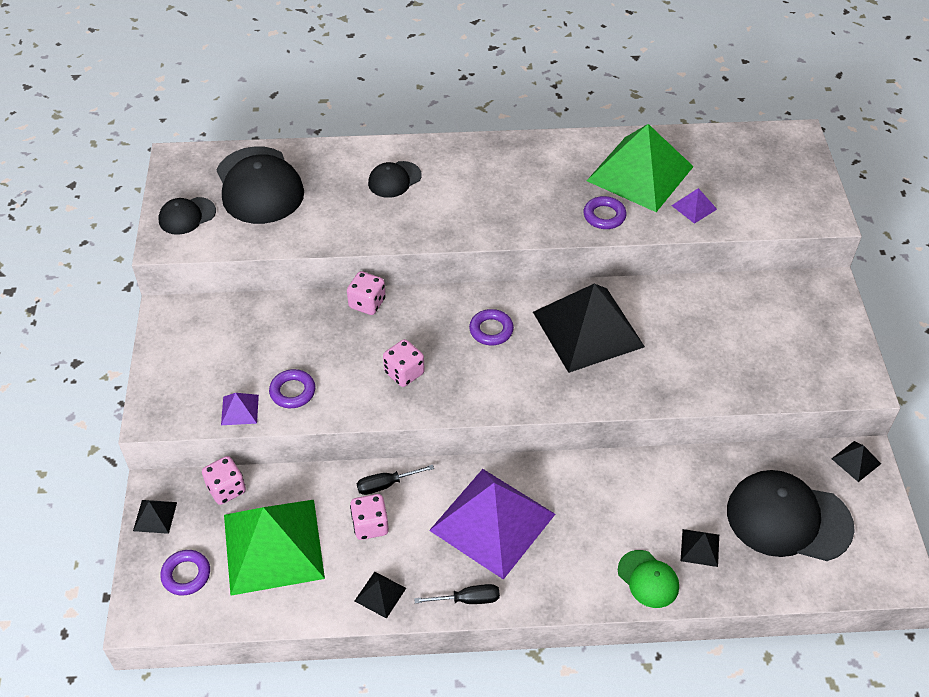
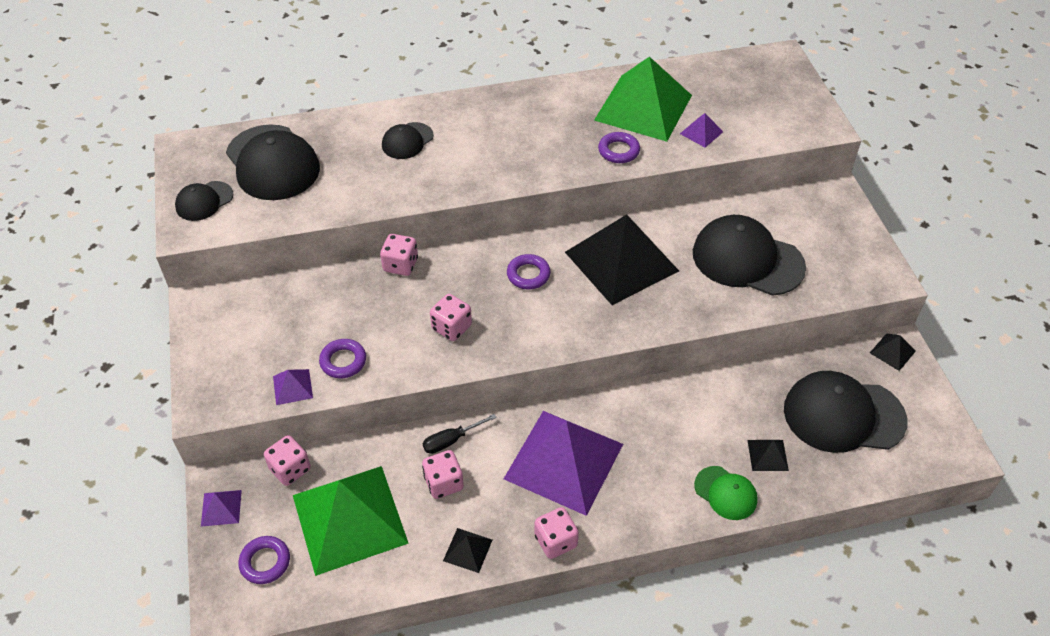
camera: 10 degrees left, 0 degrees up
(155, 516) = (221, 507): black pyramid -> purple pyramid
(467, 599) = (555, 541): black screwdriver -> pink dice
(718, 345) = (747, 260): none -> black cap

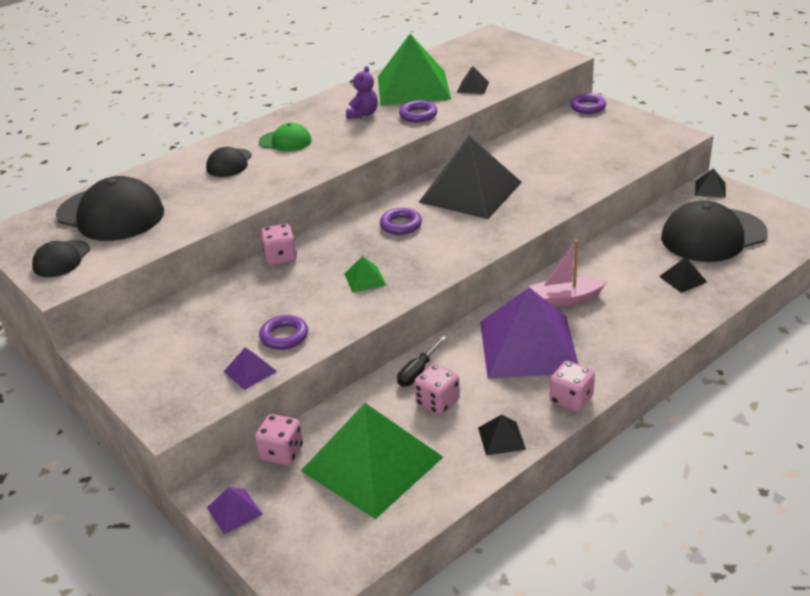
camera: 25 degrees left, 15 degrees down
(265, 562) = (316, 531): purple ring -> purple ring (587, 107)
(451, 327) = (365, 279): pink dice -> green pyramid
(569, 126) = (363, 114): none -> purple teddy bear
(637, 423) = (565, 299): none -> pink boat
(701, 132) = (472, 87): purple pyramid -> black pyramid
(725, 493) = (675, 313): green cap -> green cap (285, 141)
(747, 260) = (567, 159): black cap -> none

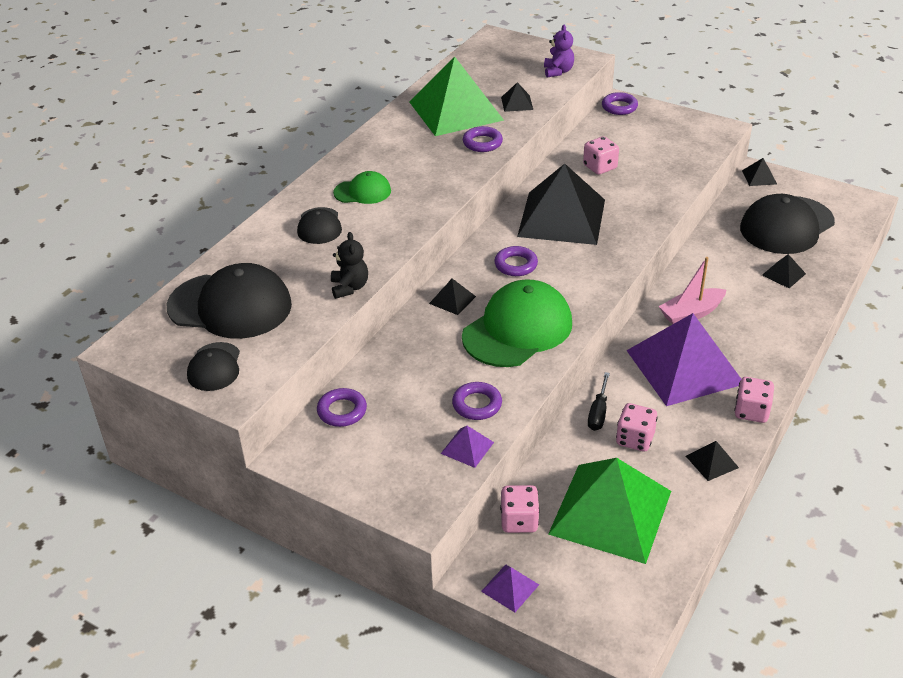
camera: 20 degrees left, 5 degrees up
(165, 320) = (342, 411): none -> purple ring
(217, 214) = (349, 287): none -> black teddy bear
(280, 257) = (416, 320): pink dice -> pink dice (600, 167)
(324, 245) = (452, 300): none -> black pyramid
(363, 114) = (424, 149): purple teddy bear -> purple teddy bear (558, 71)
(365, 279) = (517, 329): green pyramid -> green cap

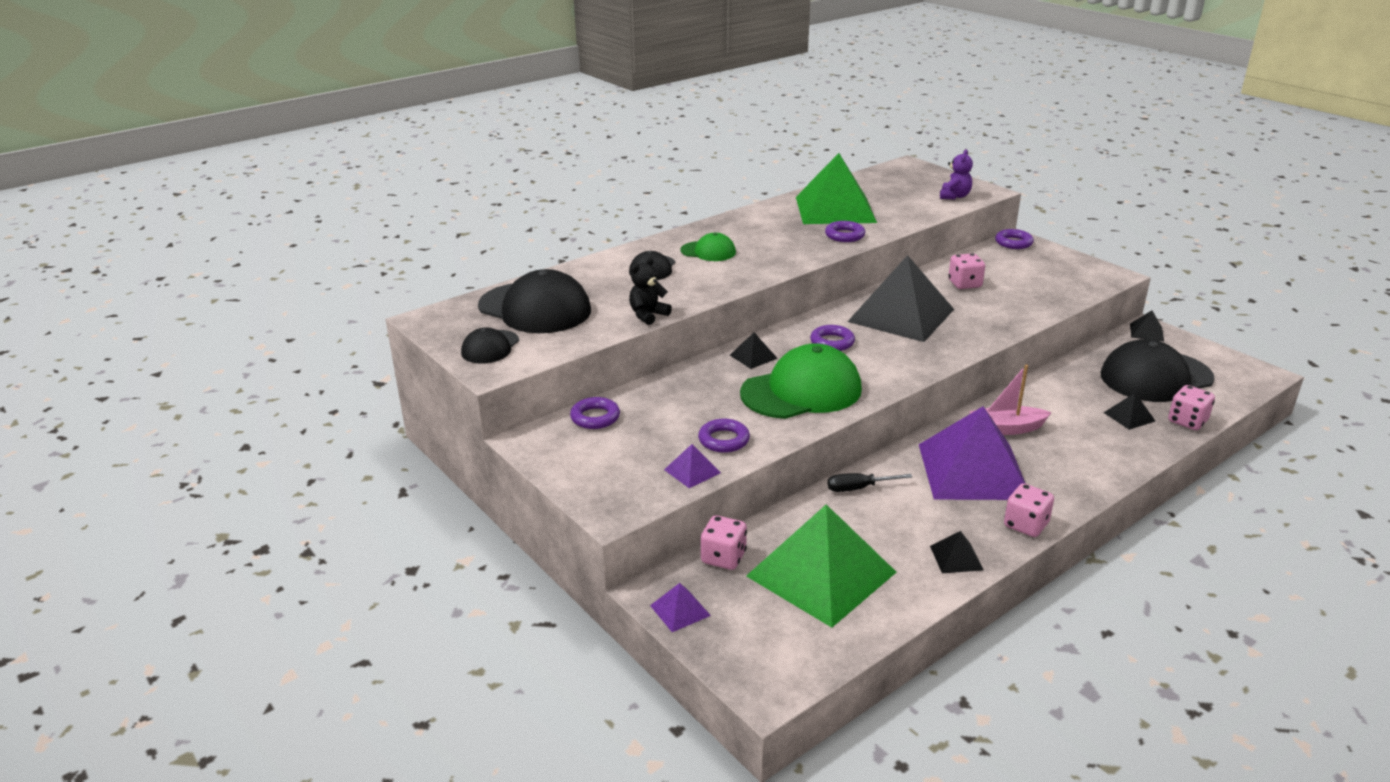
camera: 20 degrees right, 10 degrees down
(349, 287) = (648, 315): black teddy bear -> black teddy bear turned 150 degrees counterclockwise
(517, 103) = (898, 213): black pyramid -> none
(598, 412) = (859, 488): black screwdriver -> black screwdriver turned 45 degrees clockwise
(635, 439) = (883, 519): pink dice -> pink dice (1187, 421)

